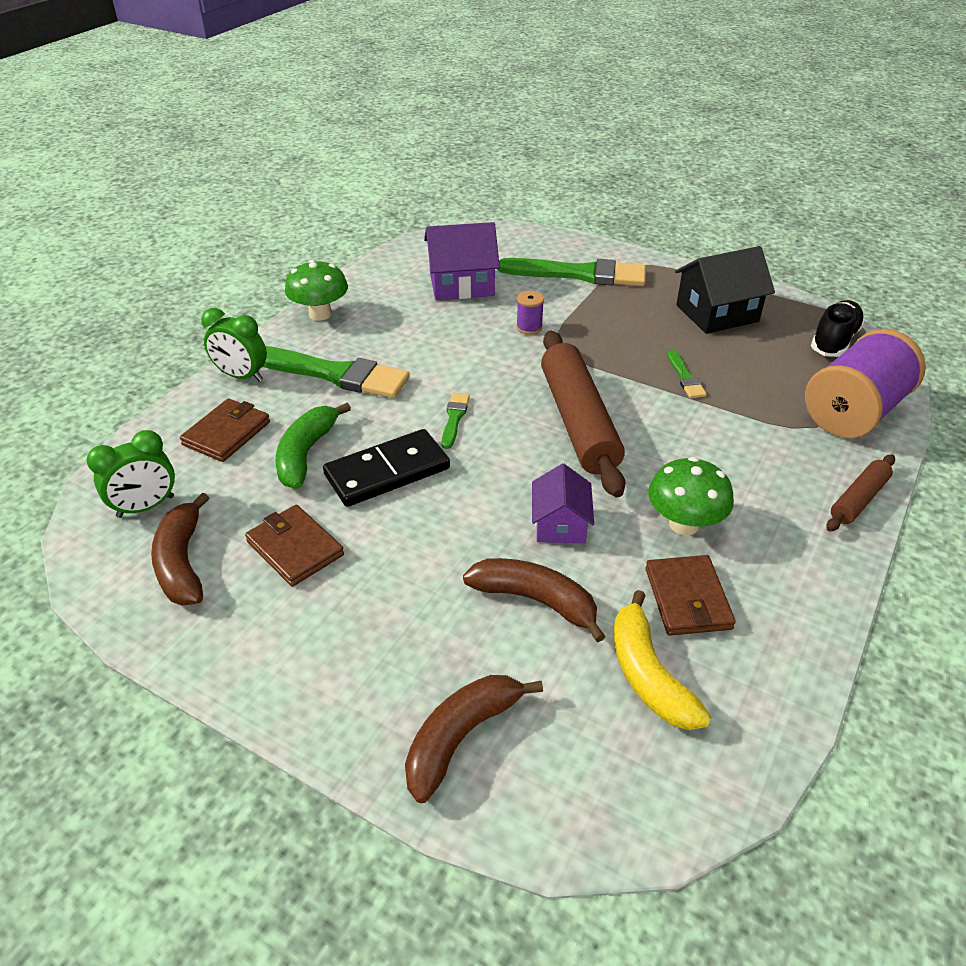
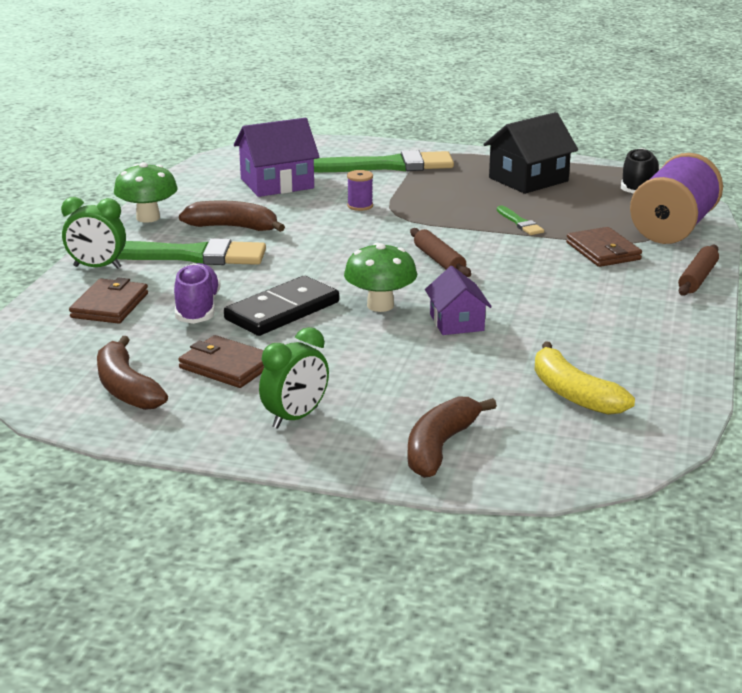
camera: 15 degrees left, 15 degrees down
(146, 507) = (64, 360): green clock -> green clock (295, 417)
(306, 453) = (197, 309): green banana -> purple shoe
(454, 418) = (324, 271): green brush -> none
(535, 600) = (460, 367): brown banana -> brown banana (233, 227)
(578, 422) = (439, 260): brown rolling pin -> brown rolling pin, size x0.50
(684, 524) = (562, 309): green mushroom -> green mushroom (380, 305)
(687, 599) = (585, 350): brown wallet -> brown wallet (603, 251)

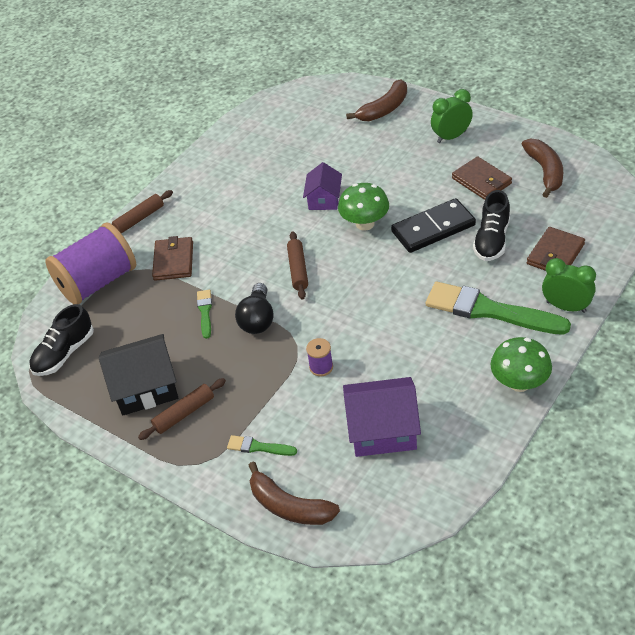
camera: 155 degrees left, 20 degrees up
(197, 309) = (492, 240): purple shoe -> black shoe
(233, 227) = (444, 350): brown banana -> brown banana (289, 506)
(388, 166) = (258, 447): green brush -> green brush, size x0.45
(454, 224) = (257, 319): none -> black light bulb
(474, 172) = (184, 413): none -> brown rolling pin
(573, 394) = (295, 133): yellow banana -> none

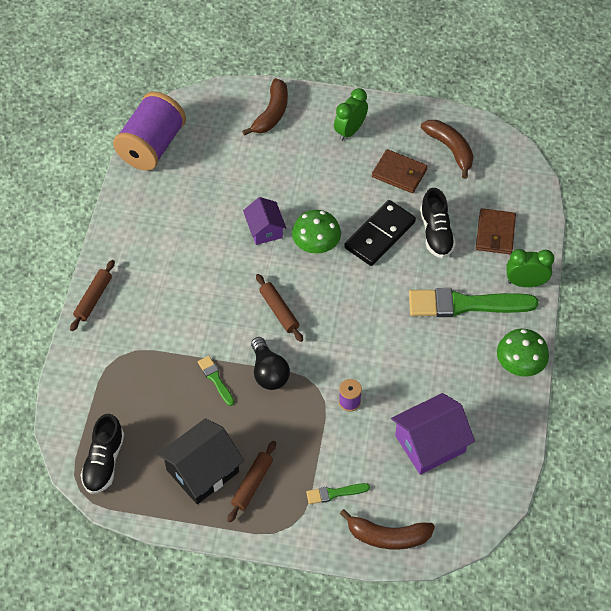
camera: 30 degrees left, 10 degrees up
(98, 282) = (92, 379): purple spool -> purple spool (152, 146)
(173, 261) = (155, 335): brown wallet -> none

